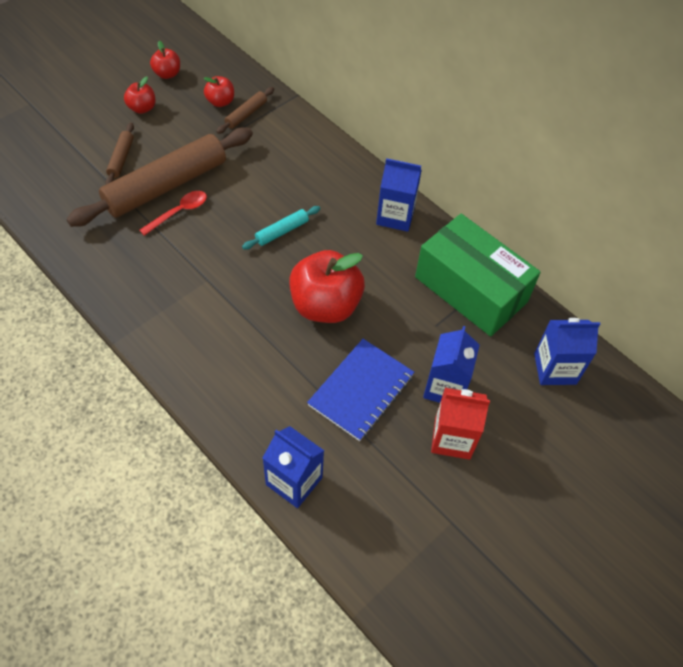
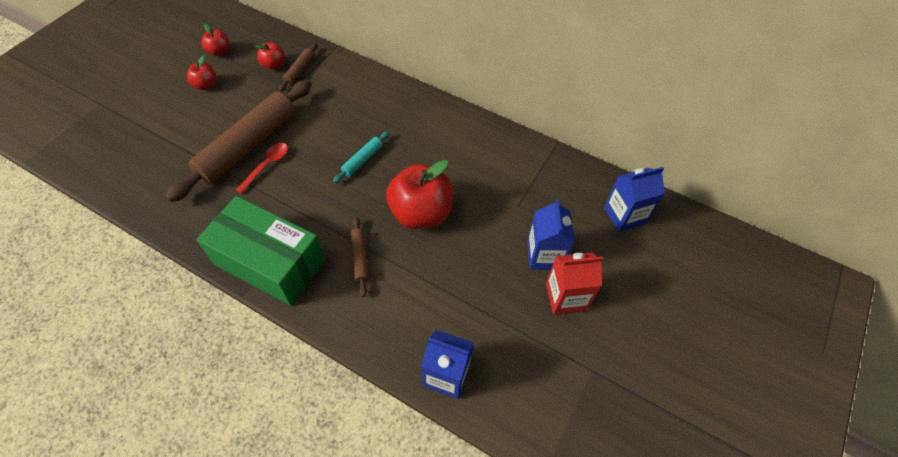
camera: 15 degrees left, 0 degrees up
(121, 158) = (200, 132): brown rolling pin -> brown rolling pin (360, 258)
(361, 390) = (476, 278): blue notebook -> none
(395, 216) = (453, 124): blue carton -> none
(471, 289) = (535, 169): green box -> green box (270, 262)

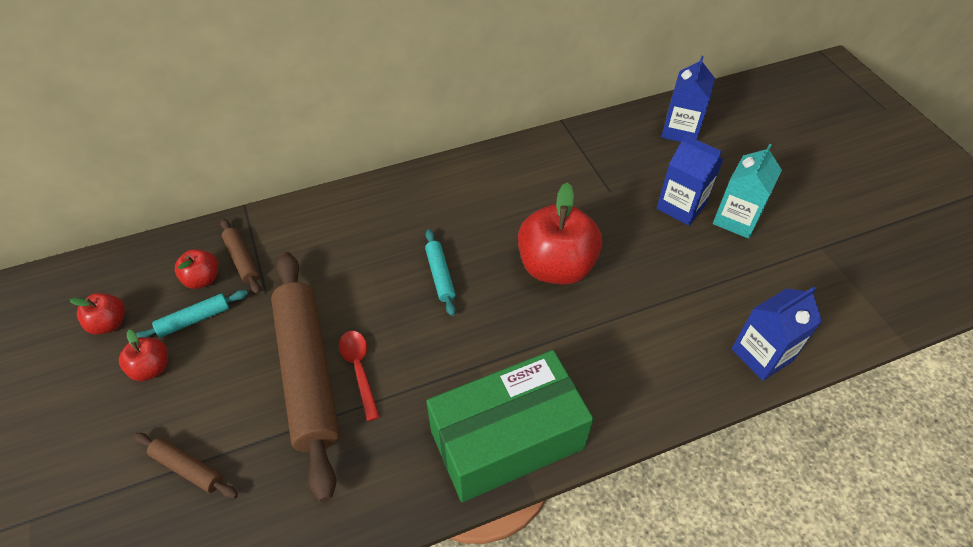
camera: 50 degrees left, 5 degrees down
(246, 80) = (194, 320): none -> turquoise rolling pin
(360, 258) = (571, 350): brown rolling pin -> brown rolling pin (188, 468)
(566, 297) = (736, 219): red carton -> turquoise carton

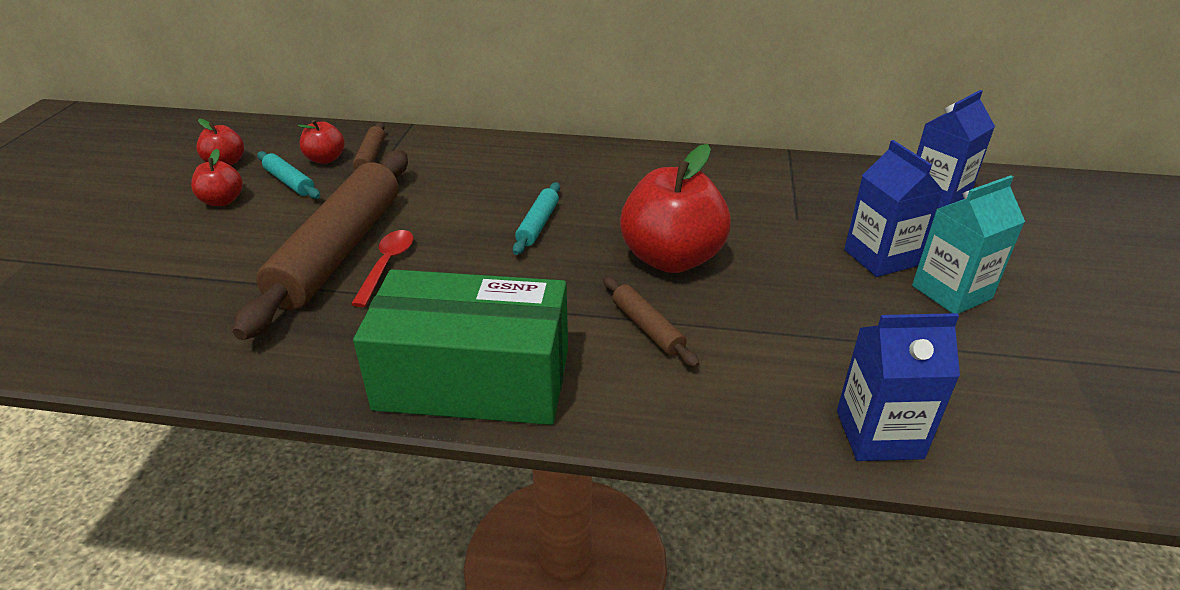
camera: 30 degrees right, 15 degrees down
(188, 468) = (171, 276): brown rolling pin -> brown rolling pin (647, 328)
(194, 320) = (289, 182): turquoise rolling pin -> turquoise rolling pin turned 45 degrees clockwise

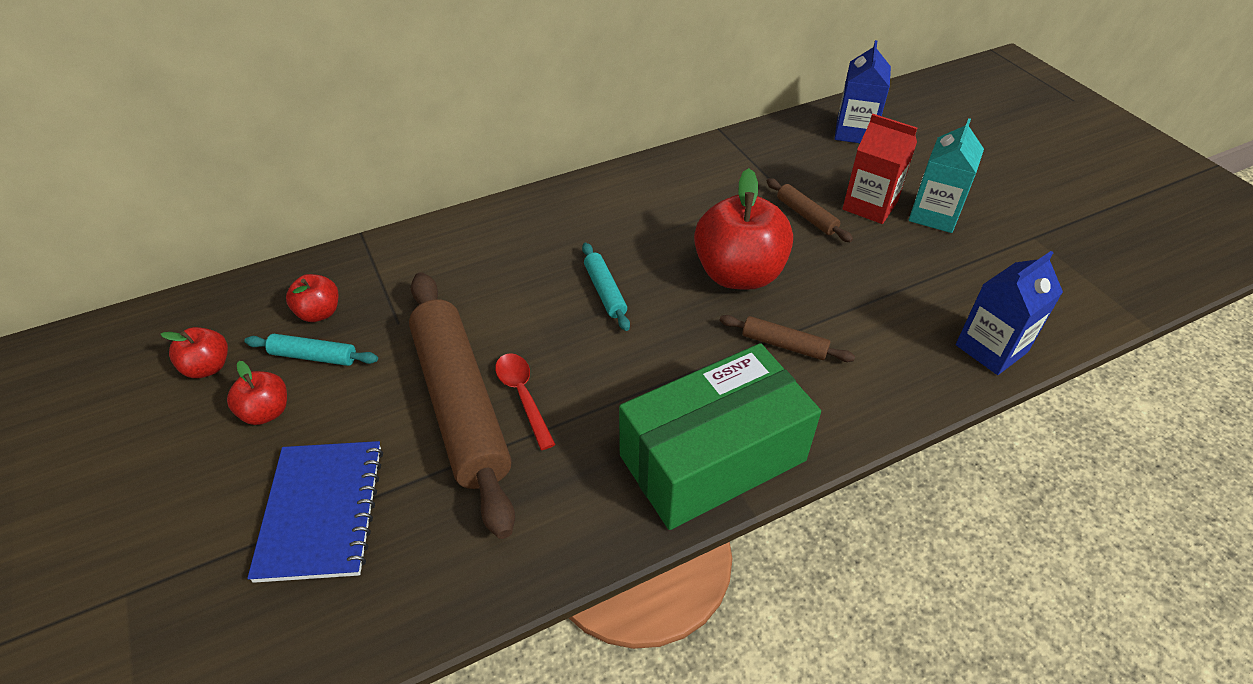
camera: 35 degrees left, 10 degrees up
(175, 271) = (322, 511): none -> blue notebook
(371, 157) = (365, 289): brown rolling pin -> brown rolling pin (806, 216)
(880, 257) = (870, 206): blue carton -> red carton

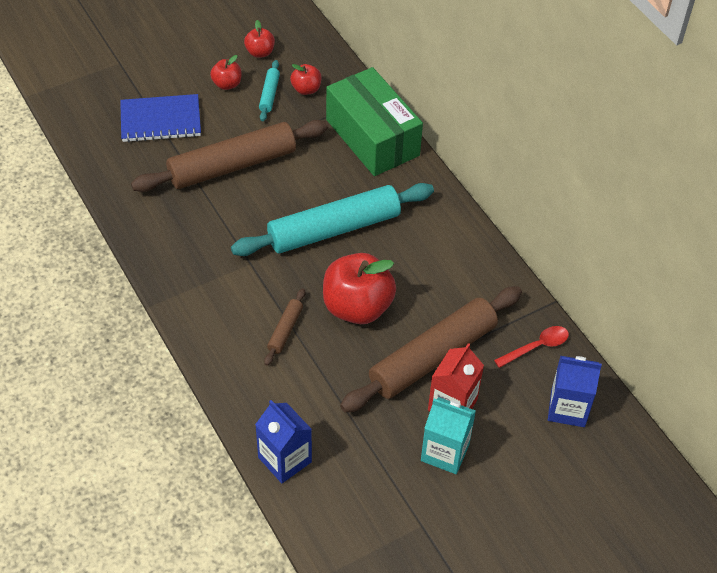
camera: 85 degrees right, 5 degrees up
(523, 396) = (239, 193): red spoon -> red spoon (537, 347)
(605, 291) = (334, 229): turquoise rolling pin -> turquoise rolling pin, size x2.33
(712, 458) = (190, 287): green box -> green box (372, 137)
(806, 216) = (433, 357): brown rolling pin -> brown rolling pin, size x2.33

